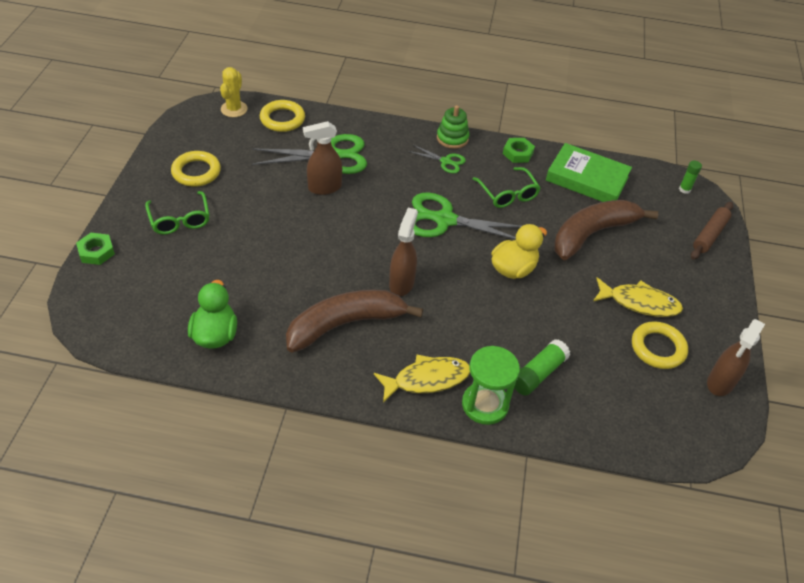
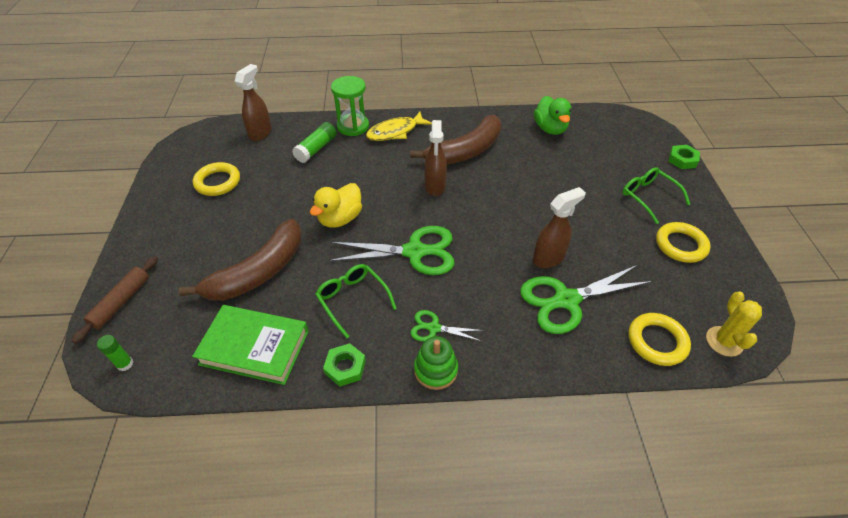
camera: 170 degrees right, 0 degrees up
(639, 303) = (224, 213): yellow fish -> none
(720, 383) = (174, 169): brown spray bottle -> brown spray bottle (261, 133)

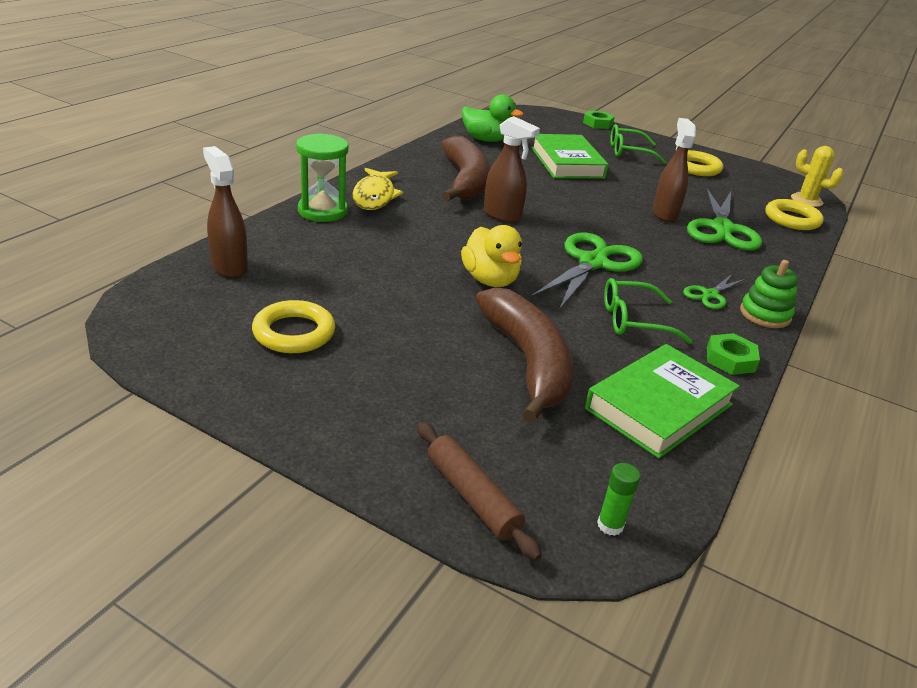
camera: 60 degrees left, 15 degrees down
(316, 149) = (331, 246): green glue stick -> none
(570, 177) = (567, 162): none -> green book

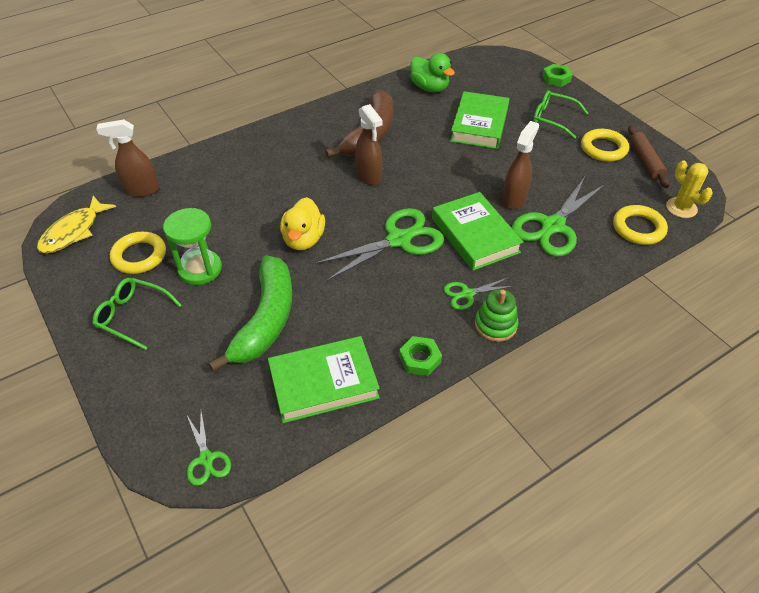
camera: 30 degrees right, 15 degrees up
(229, 266) = (141, 190): brown spray bottle -> brown spray bottle turned 90 degrees counterclockwise
(322, 211) = (238, 149): green hourglass -> green hourglass (200, 269)
(374, 196) = (287, 139): yellow fish -> yellow fish (73, 232)
(472, 496) = (144, 410): brown rolling pin -> brown rolling pin (645, 161)
(528, 362) = (266, 320): brown banana -> green banana
(610, 525) = (206, 459): green glue stick -> green scissors
(633, 320) = (378, 303): green glasses -> green glasses (133, 316)
(662, 247) = (475, 235): none -> green book

